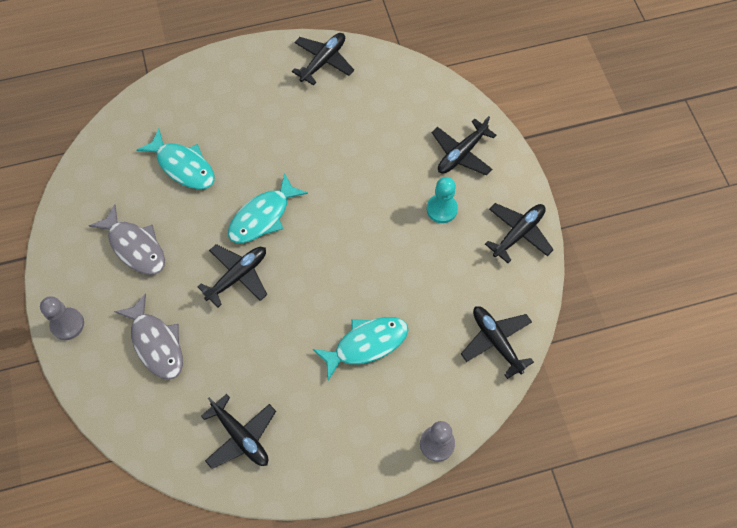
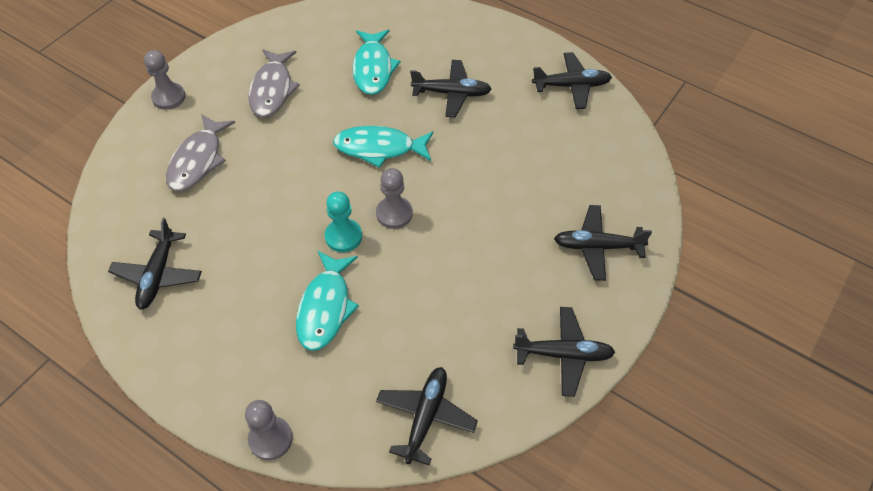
camera: 50 degrees right, 10 degrees down
(238, 276) = (307, 170): black plane -> black plane (452, 93)
(328, 248) = (394, 214): none -> grey pawn
(366, 344) = (325, 308): turquoise fish -> turquoise fish turned 75 degrees clockwise
(441, 209) = (522, 271): turquoise pawn -> turquoise pawn (343, 236)

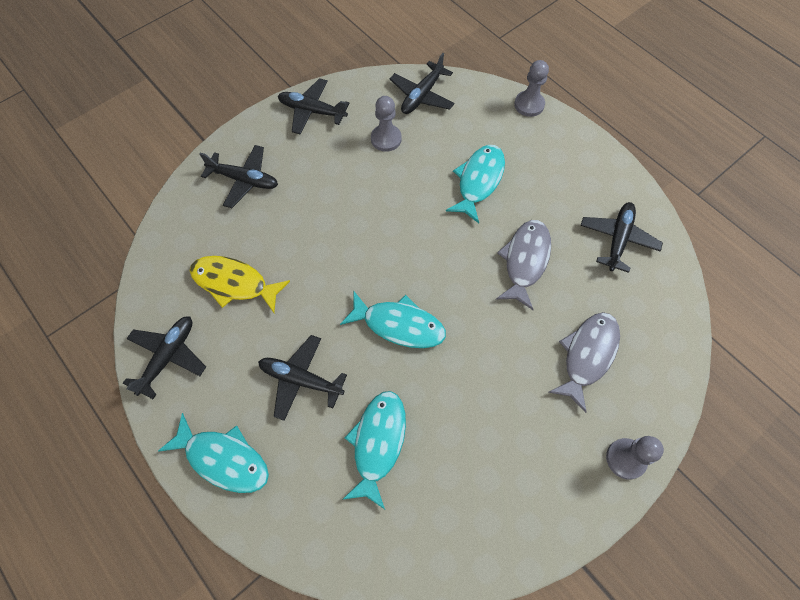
camera: 165 degrees left, 10 degrees up
(272, 90) = (502, 439): grey fish -> grey fish (525, 261)
(343, 236) = (453, 238): turquoise pawn -> none
(394, 214) = (403, 249): grey pawn -> grey pawn (386, 139)
(488, 38) = (223, 459): none -> turquoise fish
(548, 149) = (234, 283): none -> yellow fish
(572, 86) = (168, 356): black plane -> black plane turned 105 degrees clockwise

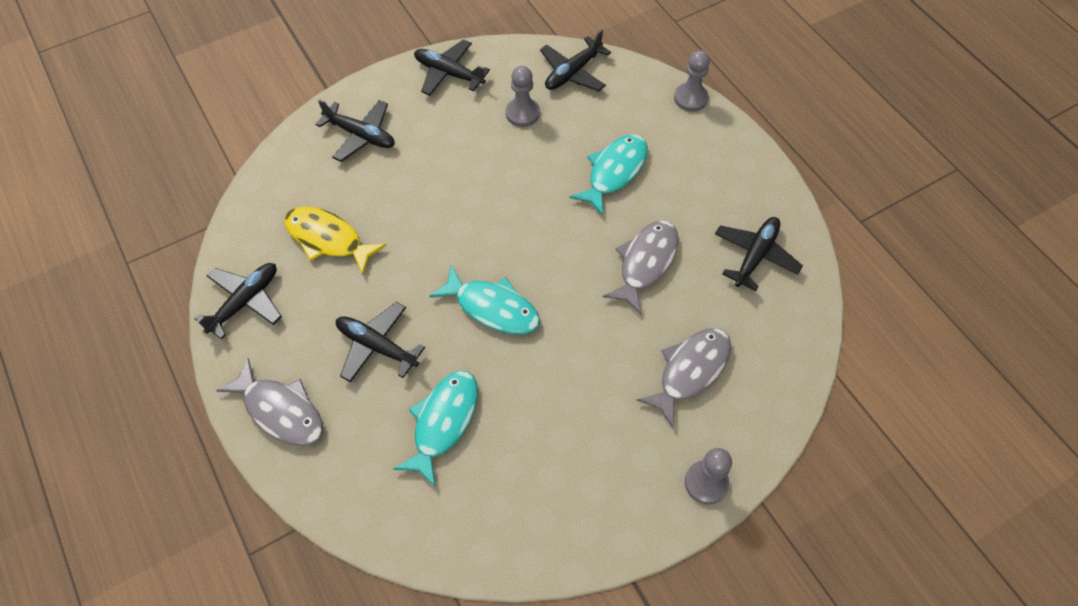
camera: 10 degrees right, 5 degrees down
(223, 459) = (280, 411): turquoise fish -> grey fish

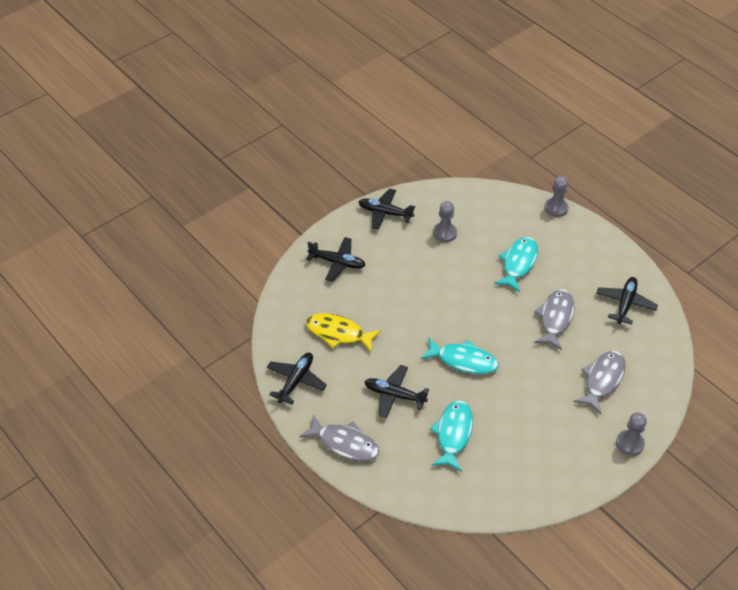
camera: 10 degrees left, 10 degrees down
(572, 72) = (471, 201): black plane -> none

